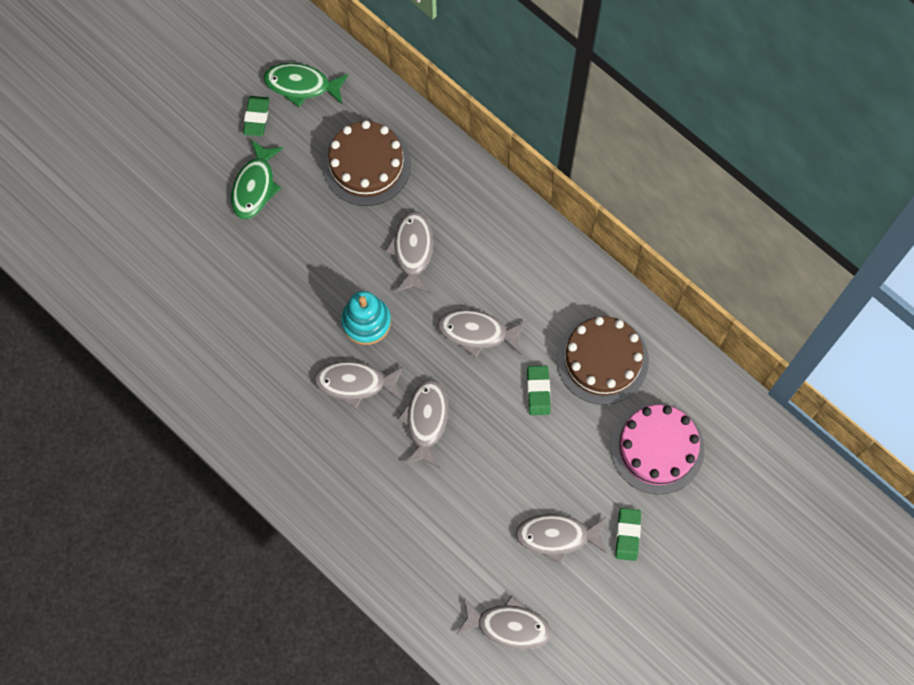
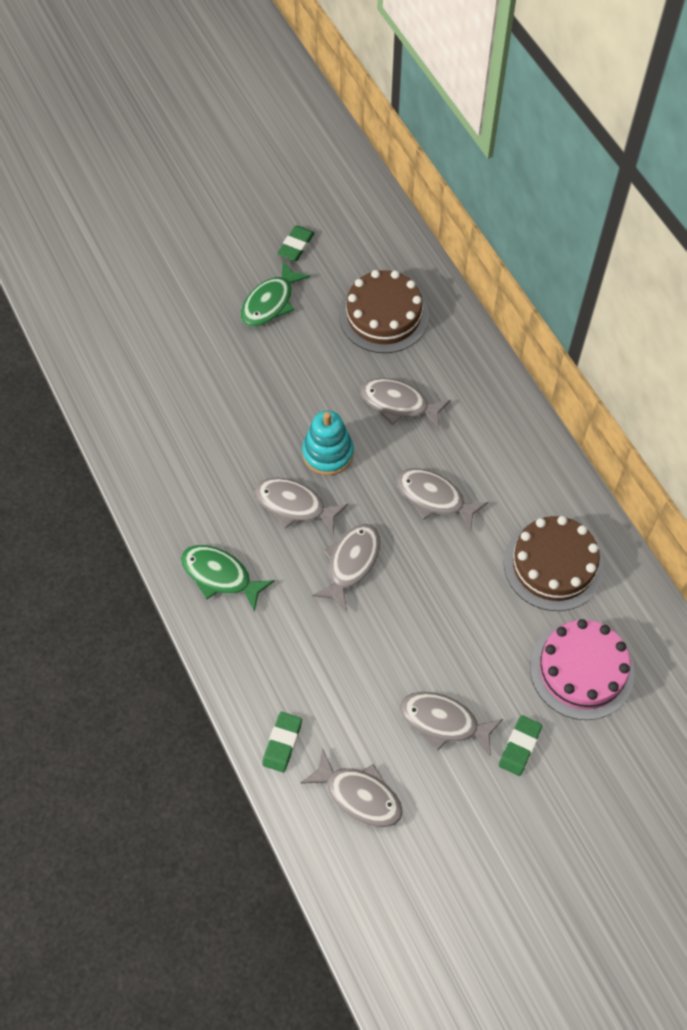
camera: 20 degrees right, 10 degrees down
(302, 85) = (349, 231): green fish -> green fish (220, 576)
(412, 250) = (398, 404): grey fish -> grey fish turned 90 degrees counterclockwise
(538, 391) = (476, 573): green eraser -> green eraser (282, 743)

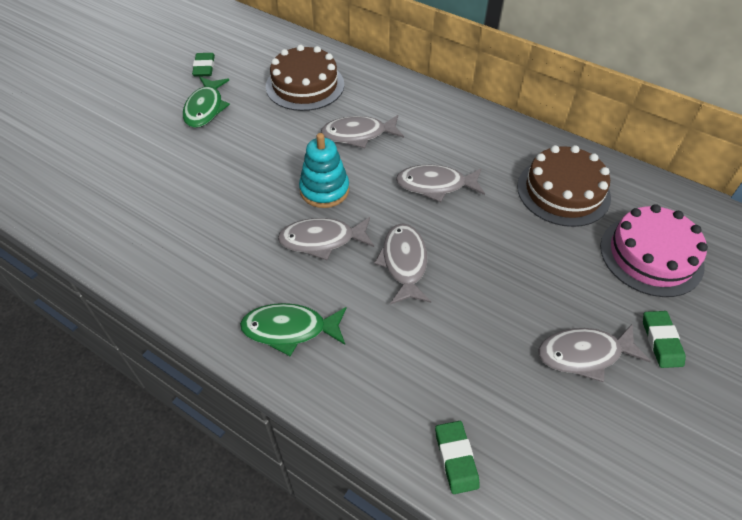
camera: 30 degrees left, 10 degrees down
(359, 795) = (566, 468): grey fish -> none

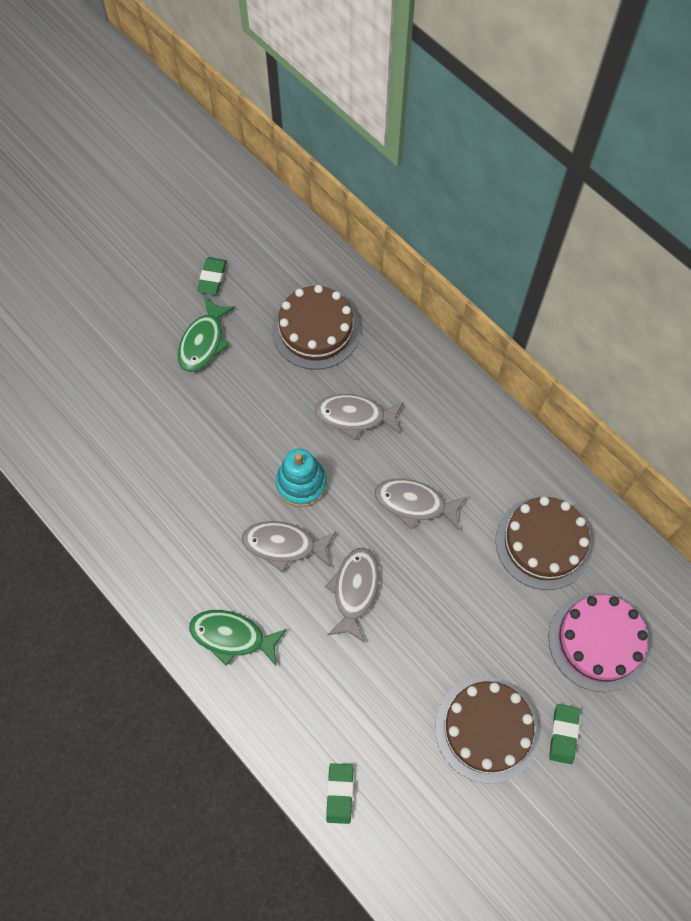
camera: 15 degrees right, 15 degrees up
(584, 354) = (486, 729): grey fish -> brown cake

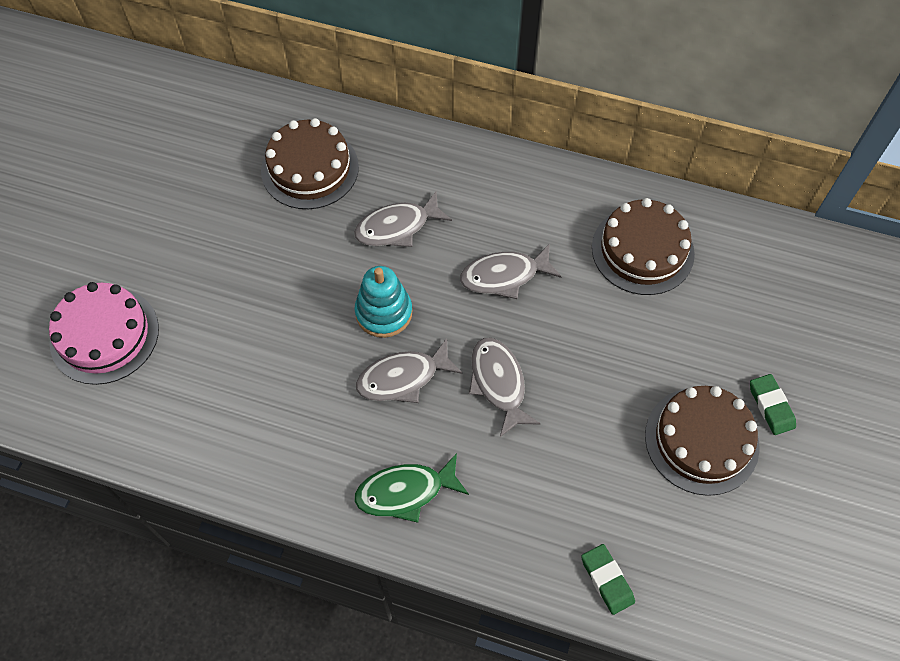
camera: 30 degrees left, 5 degrees down
(203, 342) = (201, 231): green fish -> none
(212, 278) = (174, 169): green eraser -> none
(598, 641) = (746, 309): pink cake -> pink cake (104, 335)

